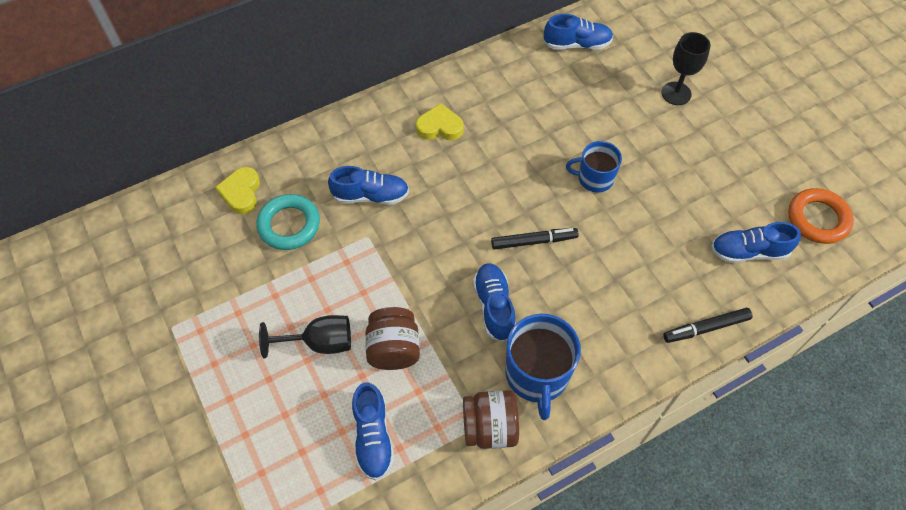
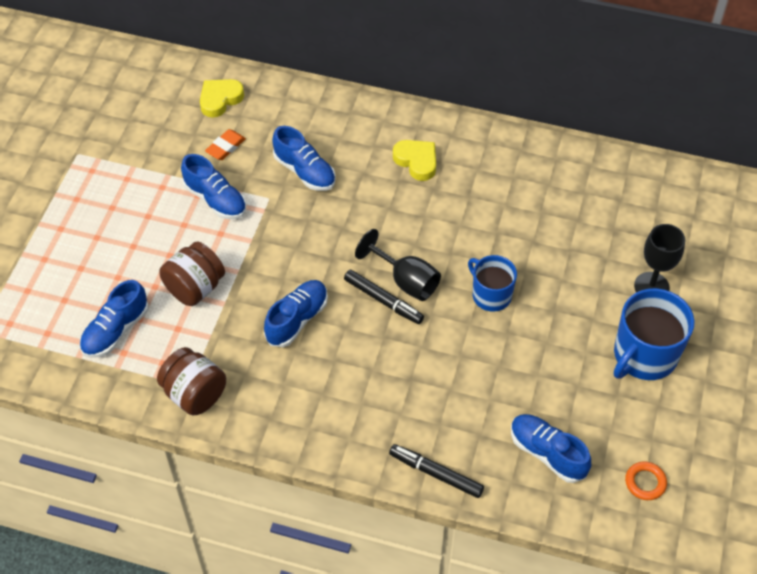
camera: 45 degrees right, 5 degrees down
(289, 225) = (225, 147): turquoise ring -> orange eraser
(320, 343) = (154, 242): black goblet -> black goblet (406, 281)
(537, 375) = (269, 390): blue mug -> blue mug (644, 355)
(577, 44) = (613, 182): blue shoe -> blue shoe (215, 199)
(817, 219) = (645, 482): orange ring -> orange ring, size x0.56

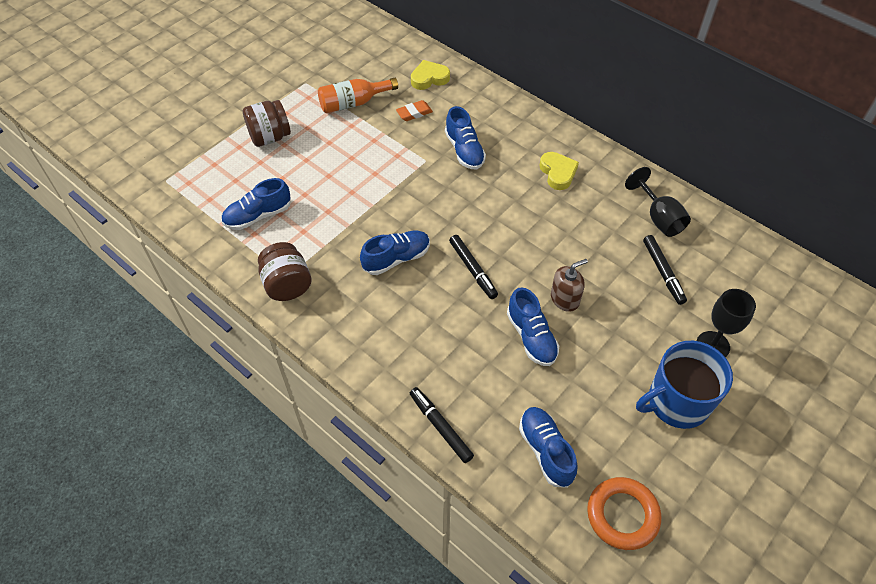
camera: 25 degrees right, 0 degrees up
(149, 159) = (353, 103): none -> orange bottle
(195, 288) = (333, 206): brown jar -> brown jar (270, 137)
(215, 199) = (385, 148): blue shoe -> blue shoe (531, 337)
(406, 281) = (499, 261): black goblet -> black goblet (659, 218)
(491, 295) = (565, 299): blue mug -> brown soap dispenser
(572, 230) = (663, 272): none -> black marker
(645, 482) = (622, 515): orange ring -> orange ring, size x1.79

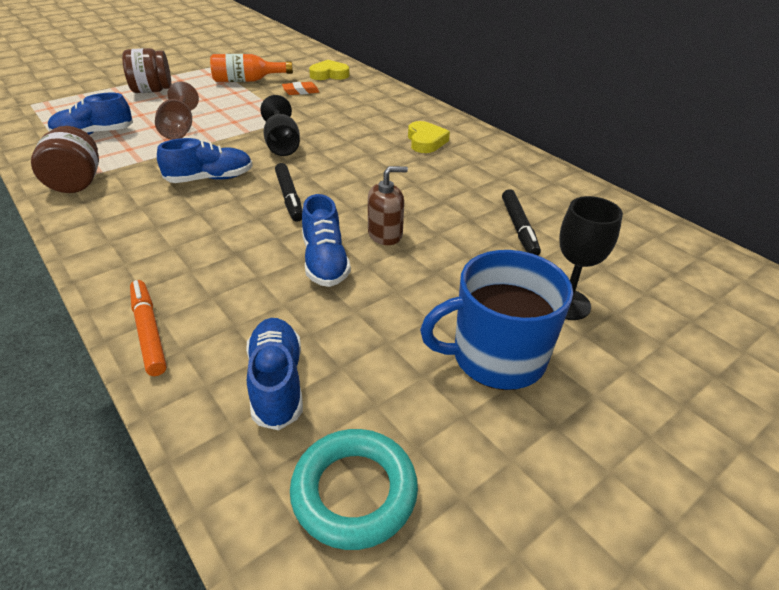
camera: 10 degrees right, 15 degrees down
(332, 194) = (179, 129): none -> brown goblet
(440, 427) = (149, 331): black marker -> orange marker
(464, 150) = (335, 117): blue shoe -> none
(622, 515) = (354, 492): orange ring -> turquoise ring
(659, 218) = (528, 185): black goblet -> black goblet (282, 144)

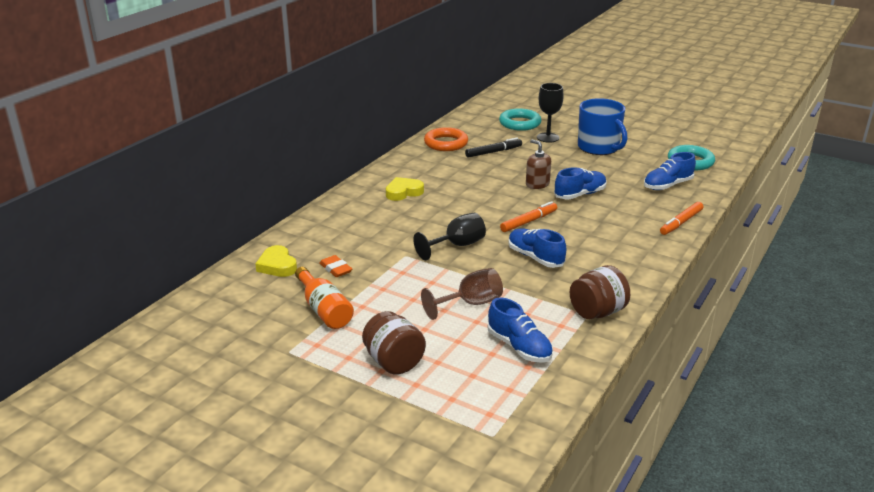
camera: 110 degrees left, 10 degrees down
(289, 197) = (529, 221): black marker -> orange marker
(565, 197) = (446, 143): none -> orange ring
(646, 291) = (520, 123): none -> turquoise ring

